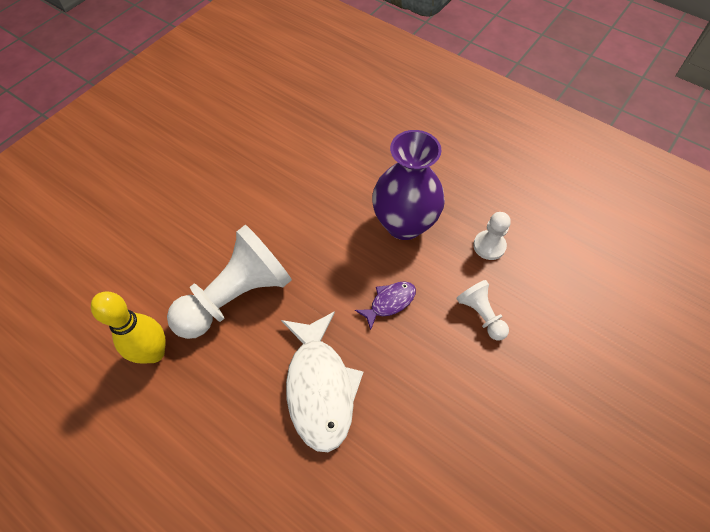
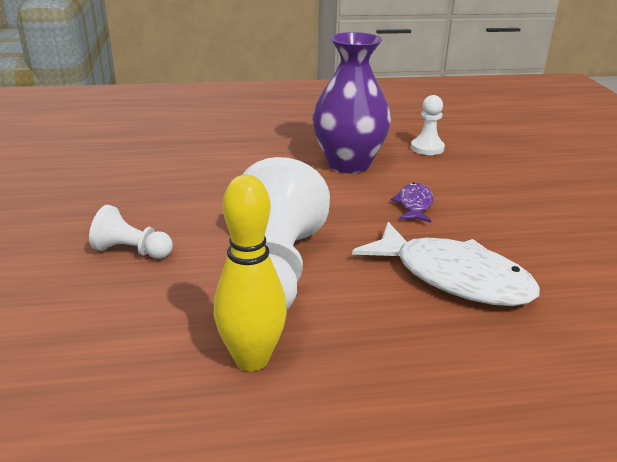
camera: 45 degrees left, 30 degrees down
(481, 315) = (484, 179): white pawn -> white pawn (131, 251)

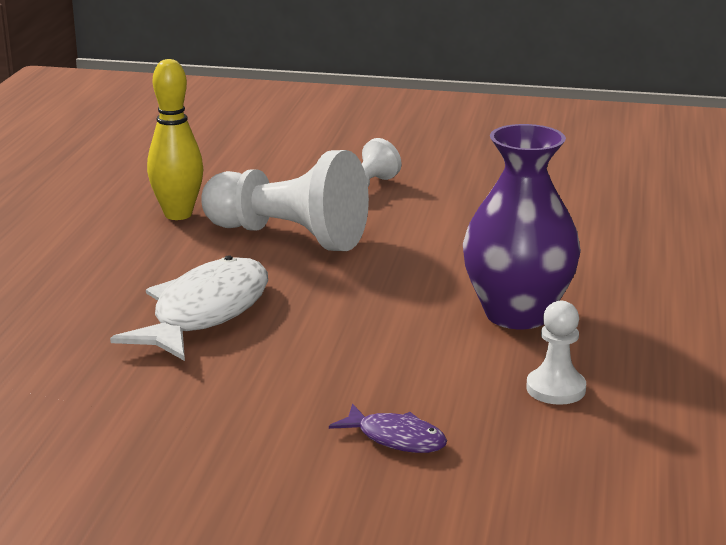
camera: 110 degrees right, 5 degrees down
(414, 204) = (372, 331): purple fish -> purple fish (396, 438)
(453, 277) = (205, 313): white fish -> white fish turned 150 degrees clockwise

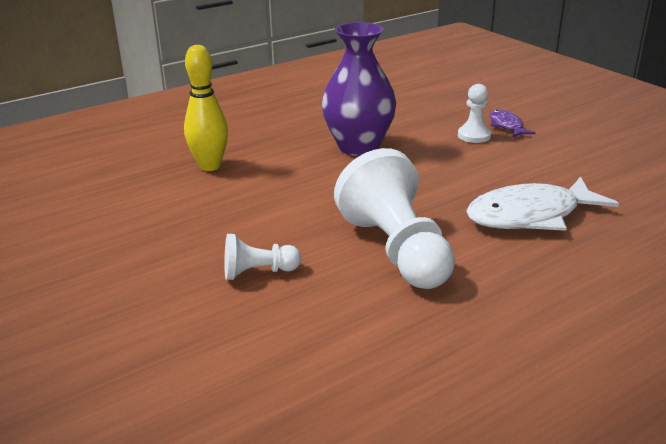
camera: 135 degrees left, 5 degrees up
(178, 214) = (453, 319): yellow bowling pin -> yellow bowling pin (210, 166)
(555, 389) = (407, 117): white pawn -> white pawn (474, 136)

